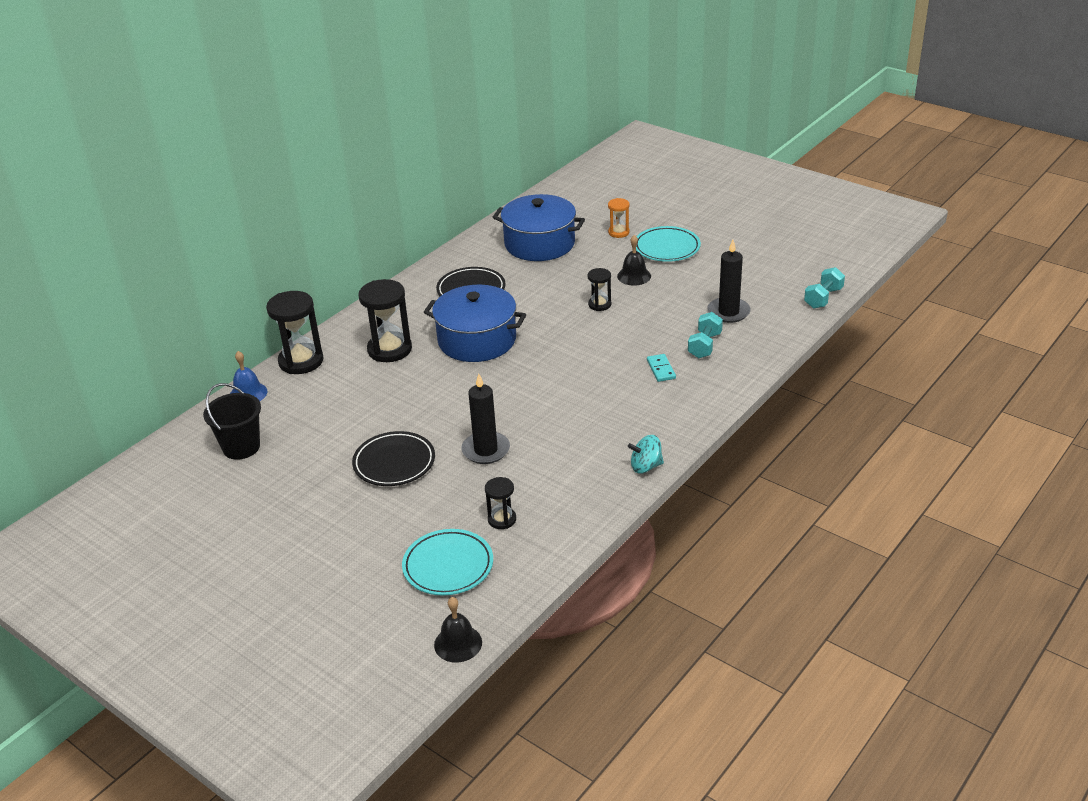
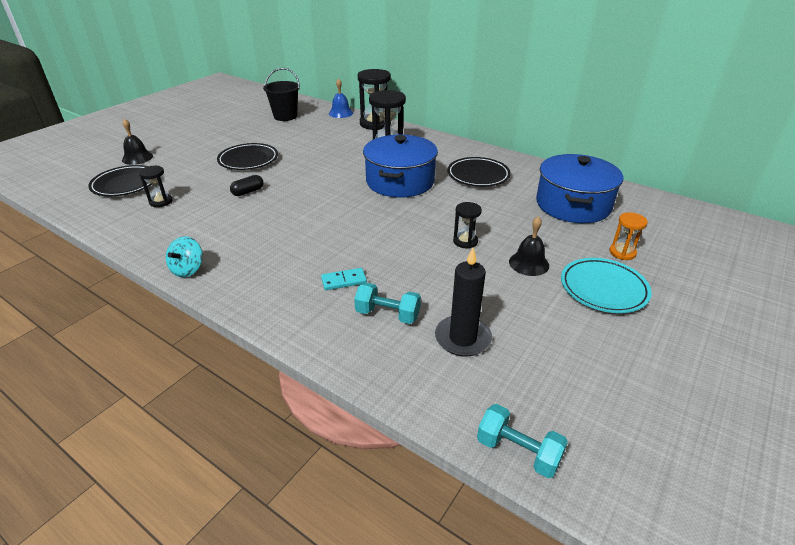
camera: 85 degrees right, 0 degrees up
(448, 566) = (125, 184): turquoise plate -> black plate
(458, 643) = (47, 191): black bell -> black bell (137, 158)
(486, 450) = (248, 192): black candle -> black capsule
(645, 466) = (188, 269): turquoise spinning top -> turquoise spinning top turned 150 degrees counterclockwise

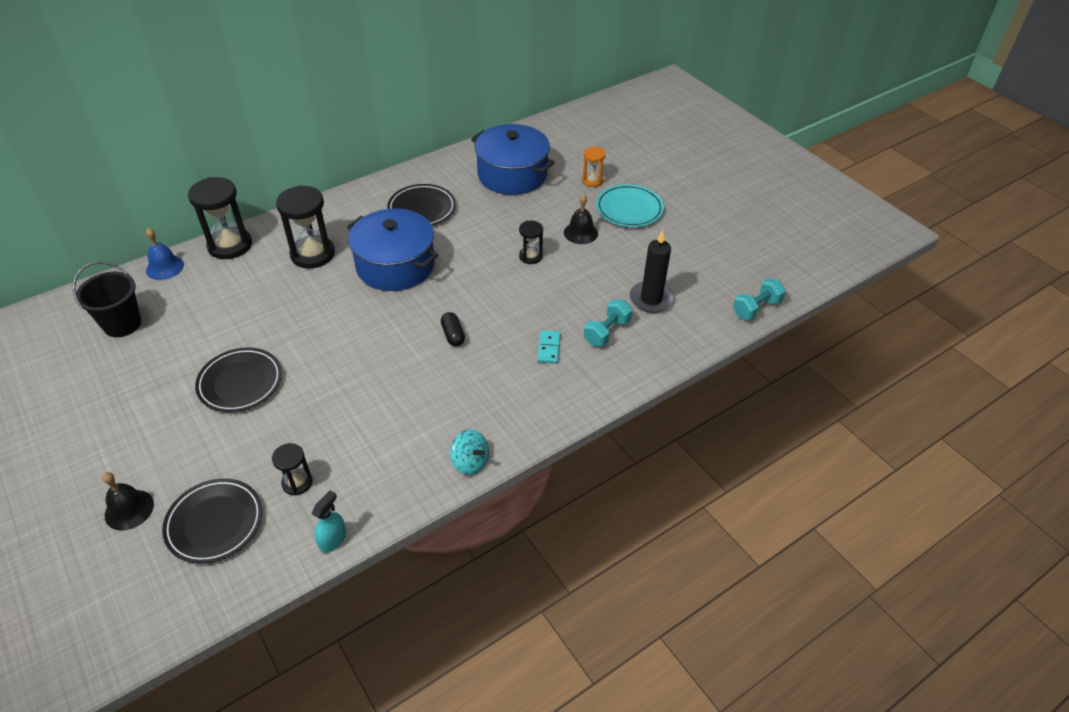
camera: 70 degrees left, 10 degrees up
(108, 228) = (333, 539): none -> turquoise spray bottle
(248, 192) = (330, 394): black capsule -> black capsule (453, 335)

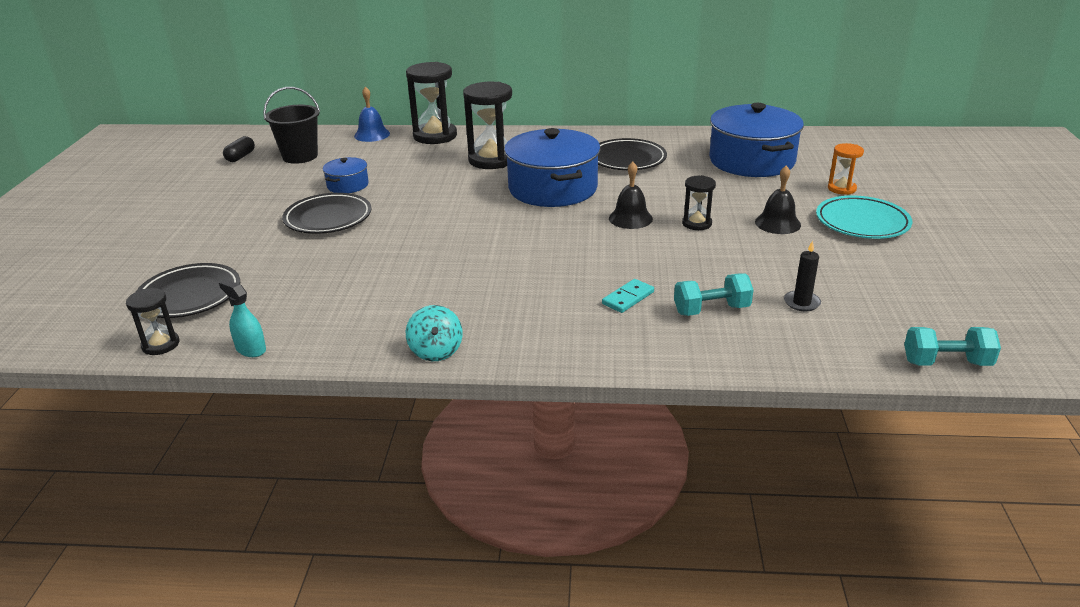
camera: 40 degrees right, 15 degrees down
(129, 509) = (152, 261): black bell -> black bell (630, 218)
(214, 338) = (347, 185): none -> blue pot
(297, 482) = (279, 298): black hourglass -> black hourglass (160, 345)
(333, 539) = (250, 349): turquoise spray bottle -> turquoise spray bottle turned 120 degrees counterclockwise
(453, 335) = (543, 253): black capsule -> black capsule (240, 157)
(651, 299) = (801, 303): black candle -> black candle, size x0.57

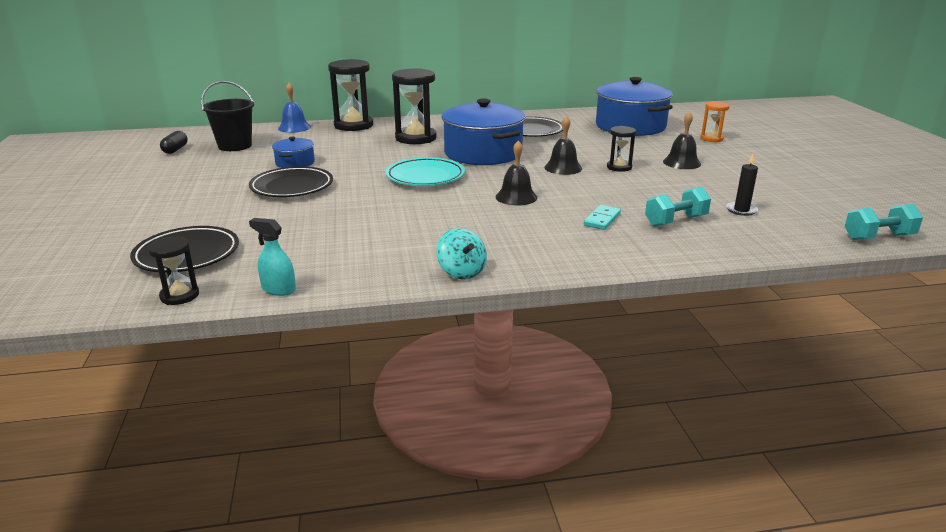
camera: 15 degrees left, 5 degrees down
(552, 256) = (516, 197): none -> black bell
(862, 222) = (744, 158): turquoise plate -> turquoise plate (425, 177)

